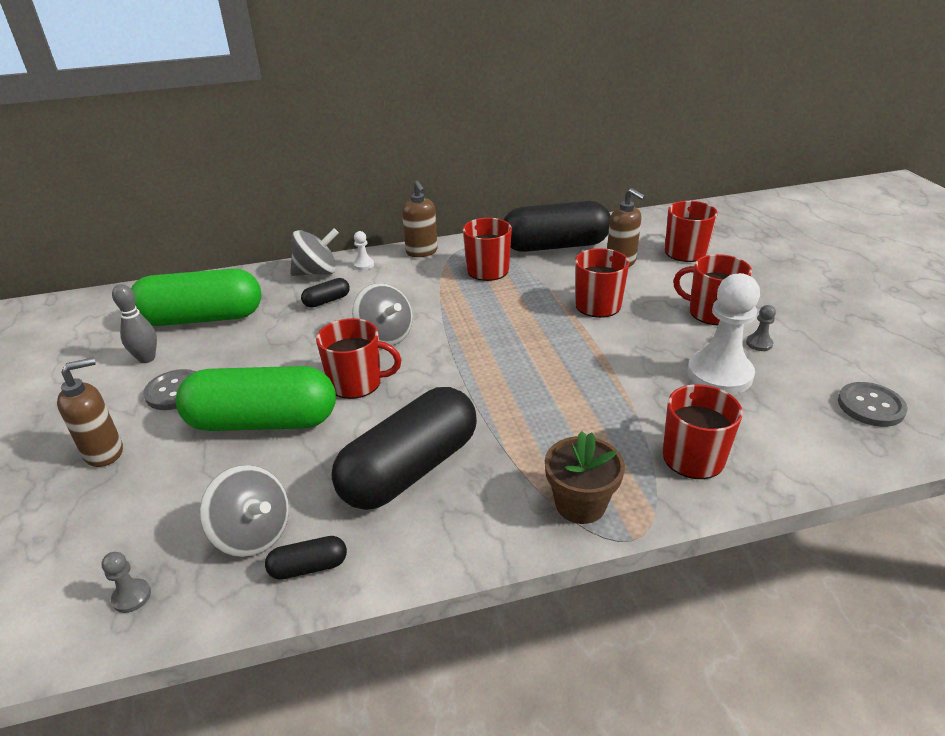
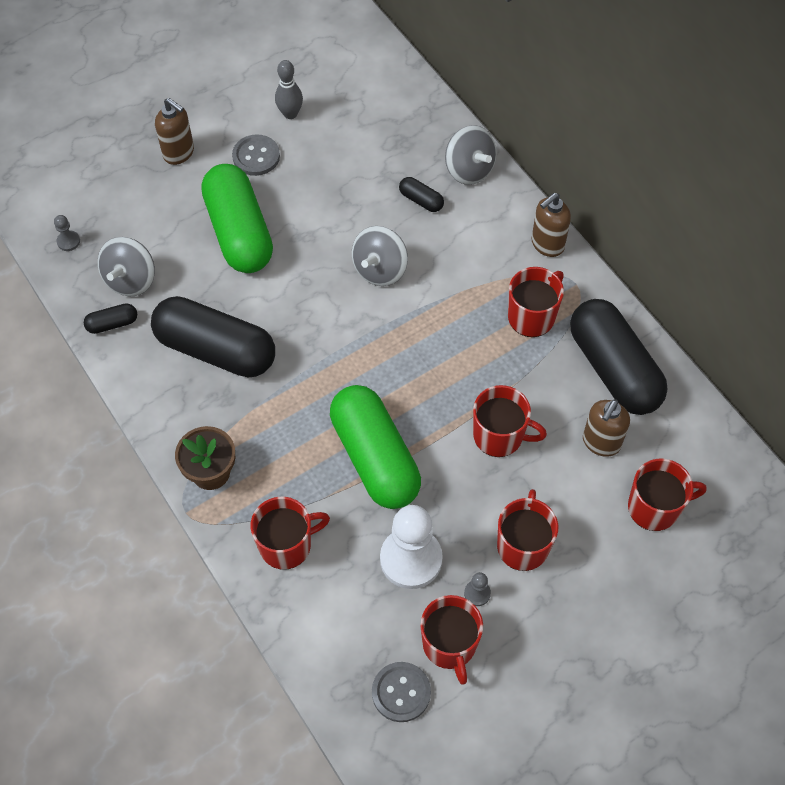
camera: 70 degrees right, 25 degrees up
(202, 318) = (359, 119): green capsule -> green capsule (375, 457)
(308, 567) = (112, 324): black capsule -> black capsule turned 75 degrees counterclockwise
(357, 383) = (306, 274): red mug -> red mug (450, 645)
(363, 265) = (499, 203): white pawn -> none

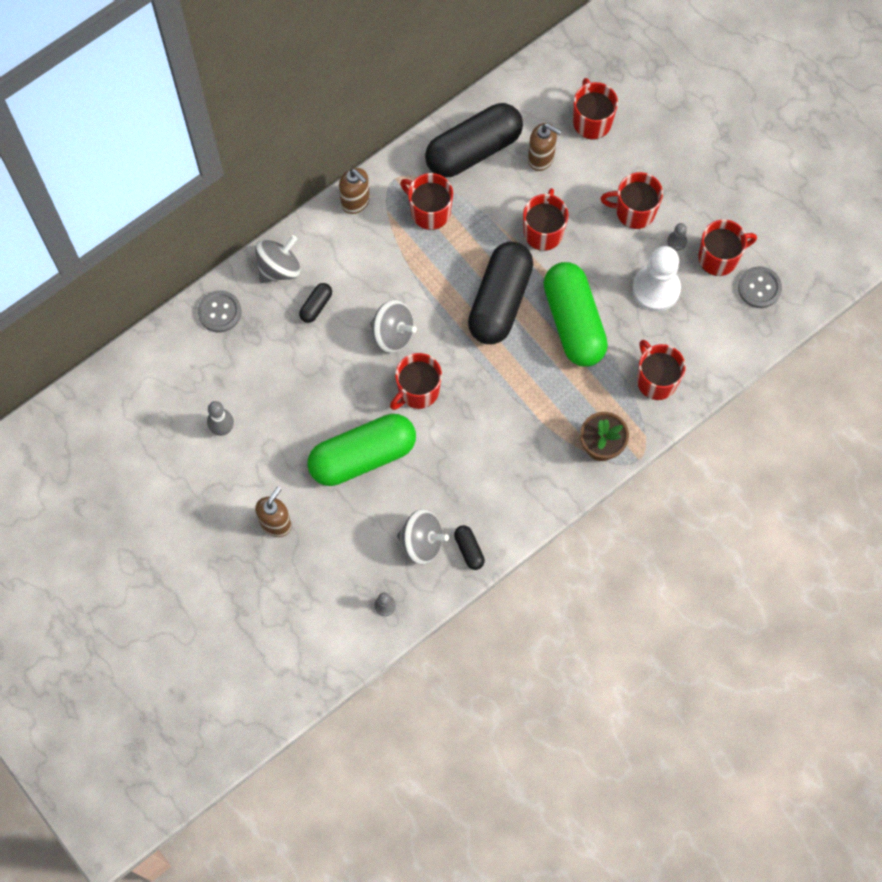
camera: 95 degrees left, 10 degrees up
(216, 349) = (486, 458): black capsule -> black capsule (500, 301)
(256, 156) = (275, 453): grey button -> grey button (219, 312)
(308, 288) = (417, 391): none -> red mug
(375, 457) = (573, 322): green capsule -> green capsule turned 75 degrees counterclockwise

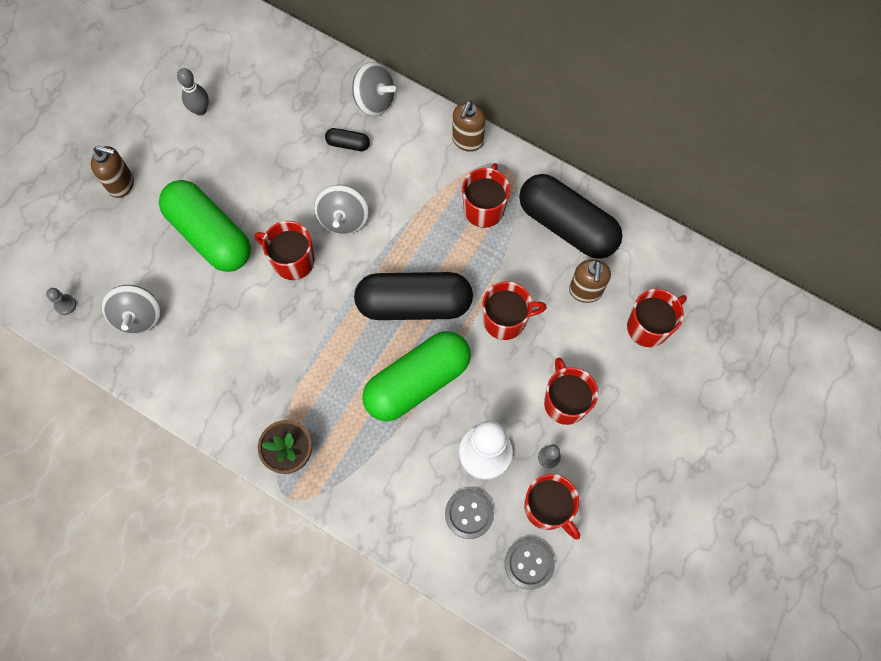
camera: 70 degrees right, 0 degrees up
(219, 312) = (313, 68): grey button -> grey button (469, 514)
(469, 550) = (142, 362): black capsule -> none
(656, 380) = (382, 486): red mug -> none

